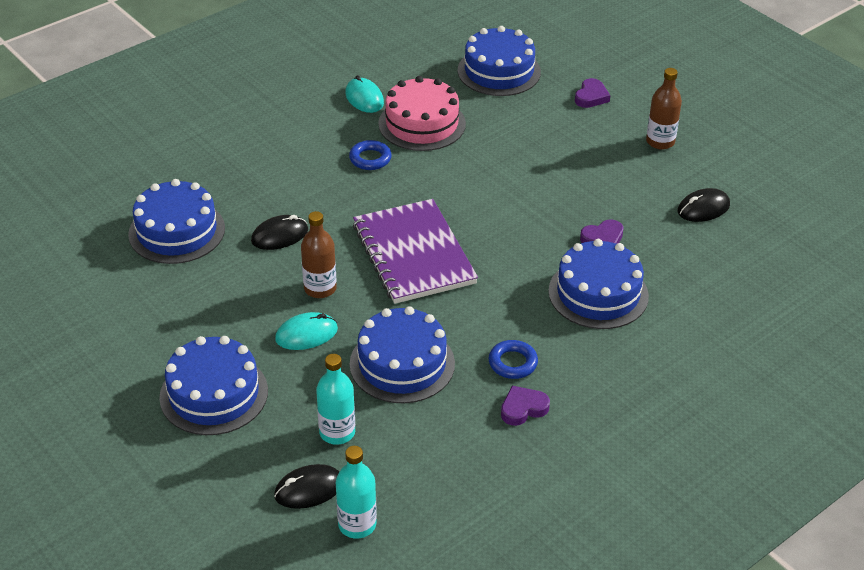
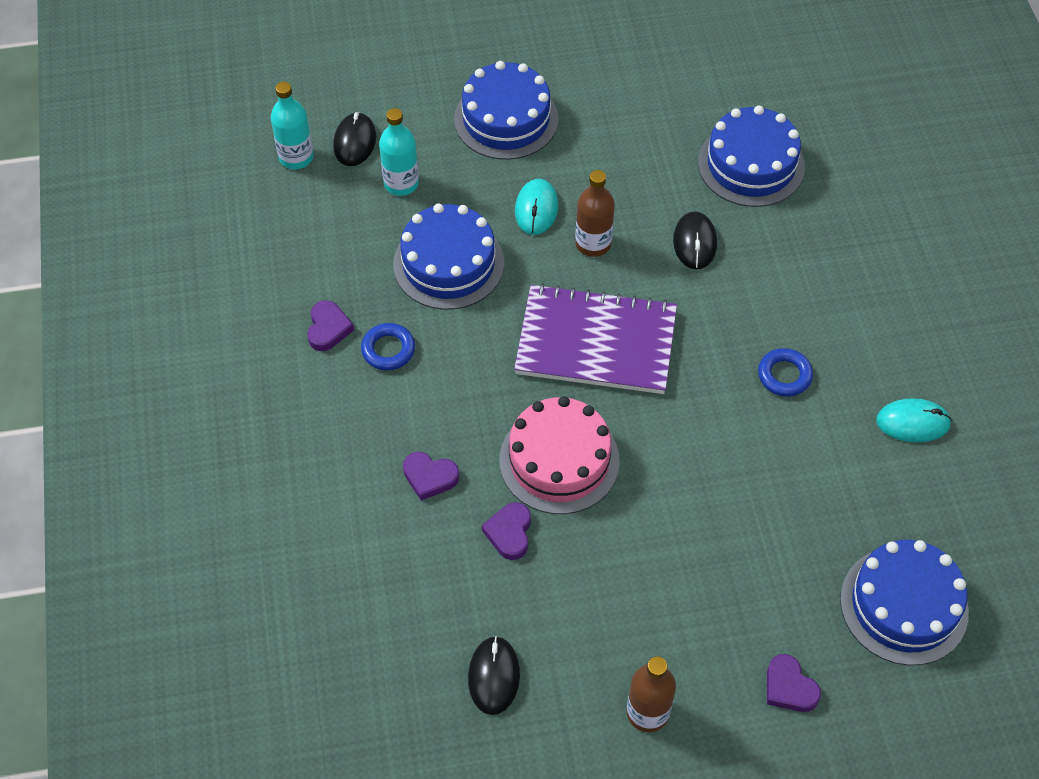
camera: 120 degrees right, 15 degrees up
(422, 124) = (827, 459): pink cake -> pink cake (559, 460)
(598, 293) = (430, 477): blue cake -> purple heart

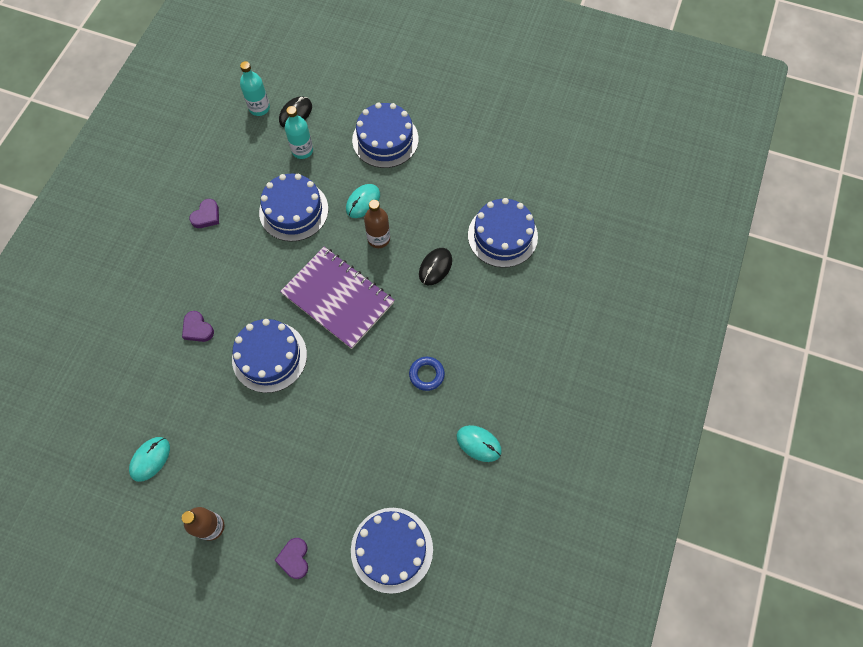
camera: 30 degrees right, 10 degrees up
(388, 350) = (228, 244): blue ring -> none
(494, 676) = (150, 459): black mouse -> turquoise mouse
(509, 533) = (215, 383): purple heart -> none
(559, 460) = (269, 356): pink cake -> blue cake

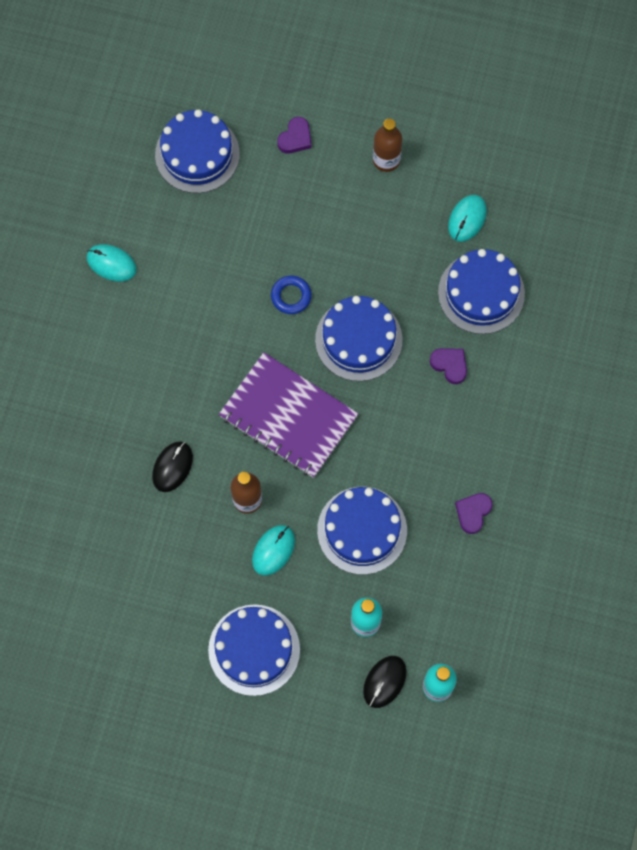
camera: 175 degrees right, 5 degrees up
(294, 558) = (295, 138): purple heart -> purple heart turned 45 degrees clockwise
(426, 374) = (174, 334): blue ring -> blue ring (291, 296)
(502, 236) = (89, 517): blue cake -> blue cake (481, 293)

